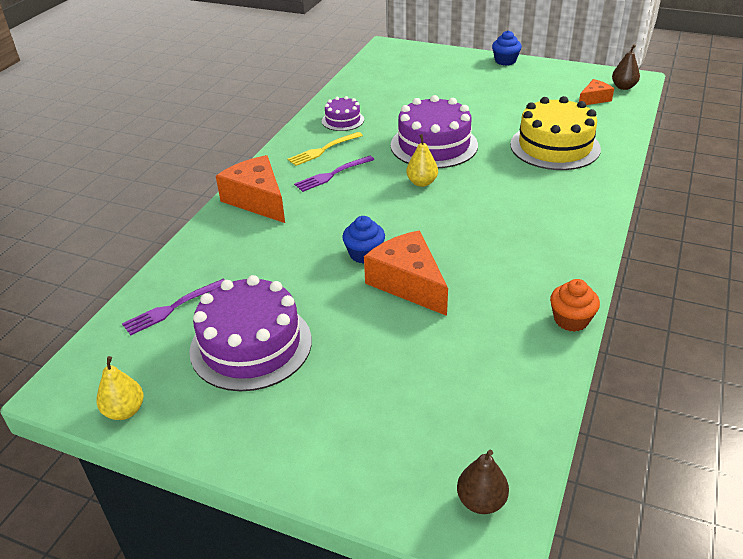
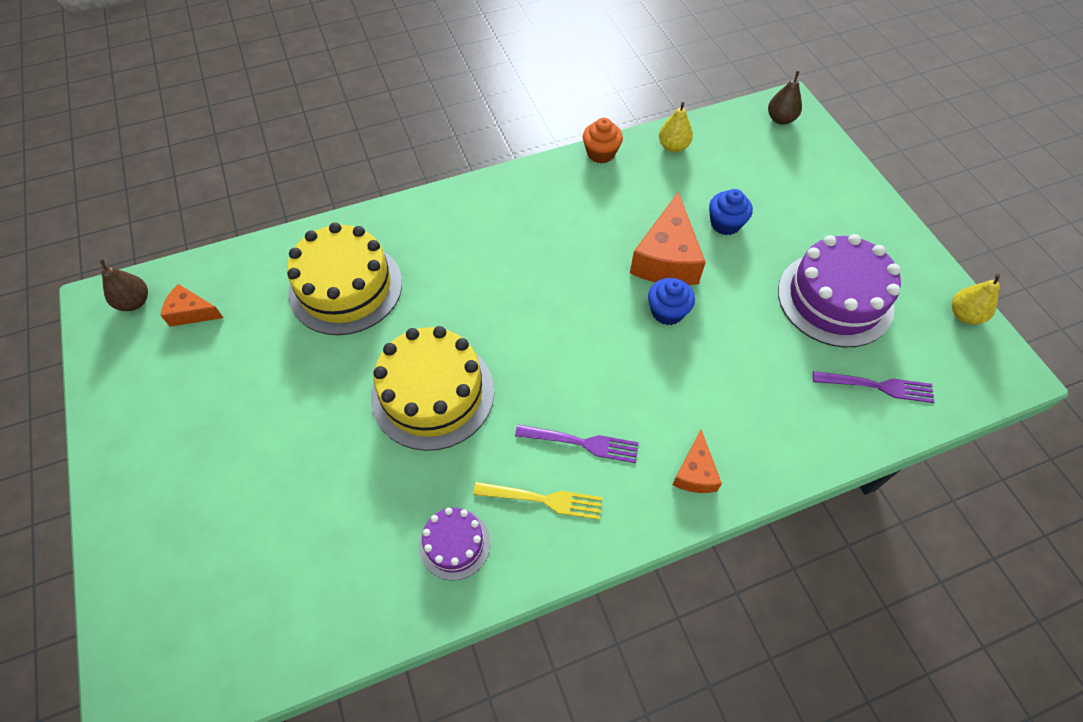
camera: 135 degrees left, 20 degrees up
(257, 200) = (695, 472): orange cheese -> orange cheese, size x0.55
(422, 182) = (518, 350): yellow pear -> yellow pear (673, 147)
(434, 145) = (432, 393): purple cake -> yellow cake
(505, 61) = (112, 477): blue cupcake -> blue cupcake (725, 224)

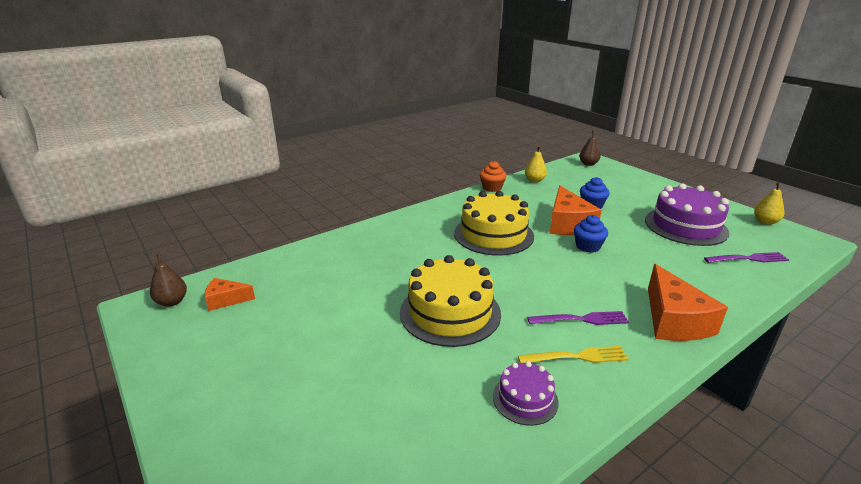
camera: 15 degrees left, 30 degrees down
(345, 287) = (349, 268): yellow cake -> yellow cake (493, 234)
(695, 472) = (674, 320): orange cheese -> orange cheese, size x1.83

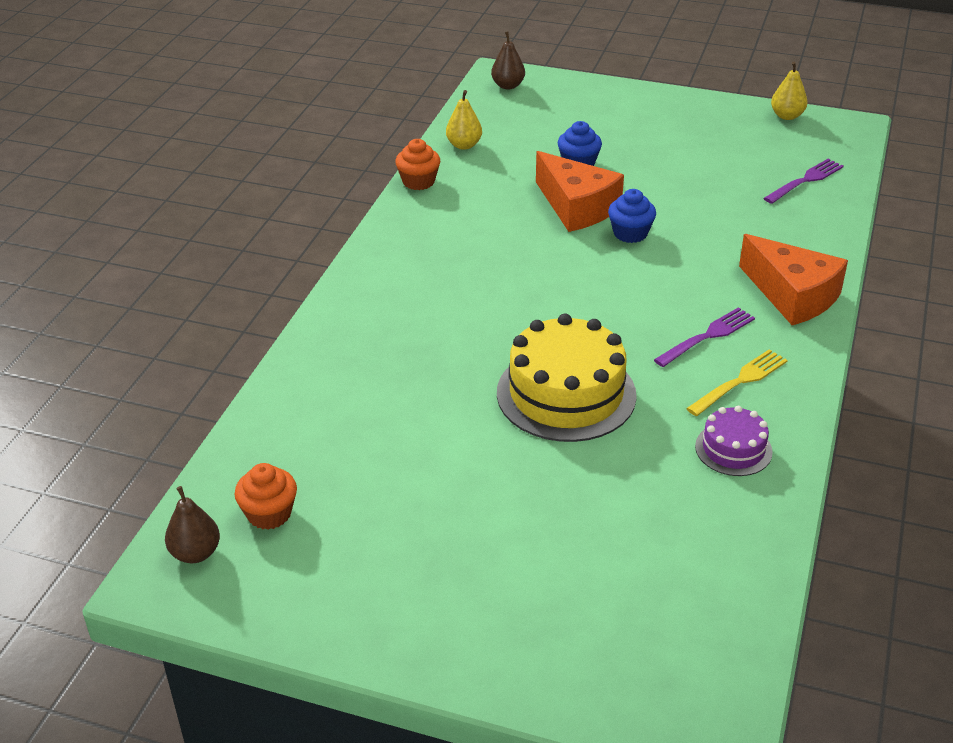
camera: 35 degrees left, 10 degrees up
(226, 300) = (269, 514): orange cheese -> orange cupcake
(493, 234) = (502, 262): yellow cake -> none
(685, 226) = (710, 156): purple cake -> none

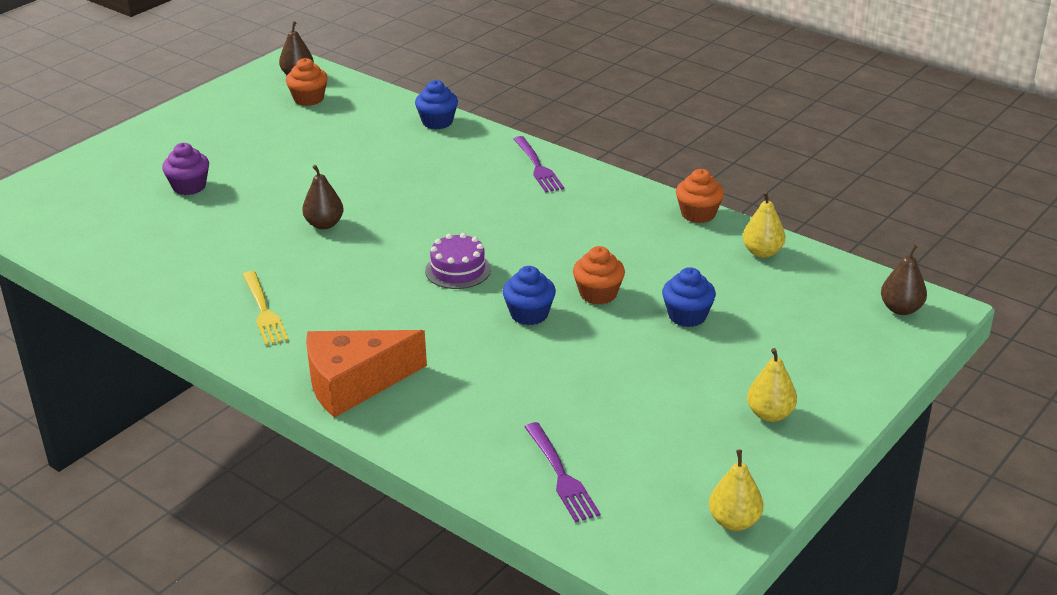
camera: 110 degrees right, 5 degrees down
(296, 379) = (437, 122): none -> blue cupcake
(550, 537) = (189, 186): none -> purple cupcake
(566, 394) = (324, 224): yellow cake -> brown pear
(577, 207) = (598, 294): orange cheese -> orange cupcake
(671, 117) = (770, 414): none -> yellow pear
(707, 336) = (336, 312): purple fork -> purple fork (537, 167)
(733, 449) = (193, 283): purple cake -> purple cake (458, 270)

